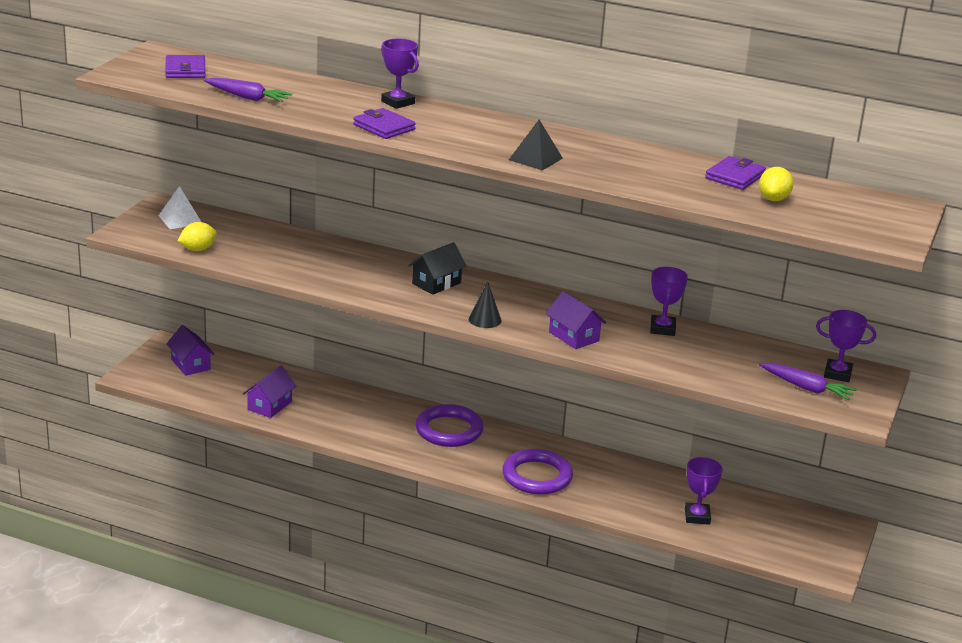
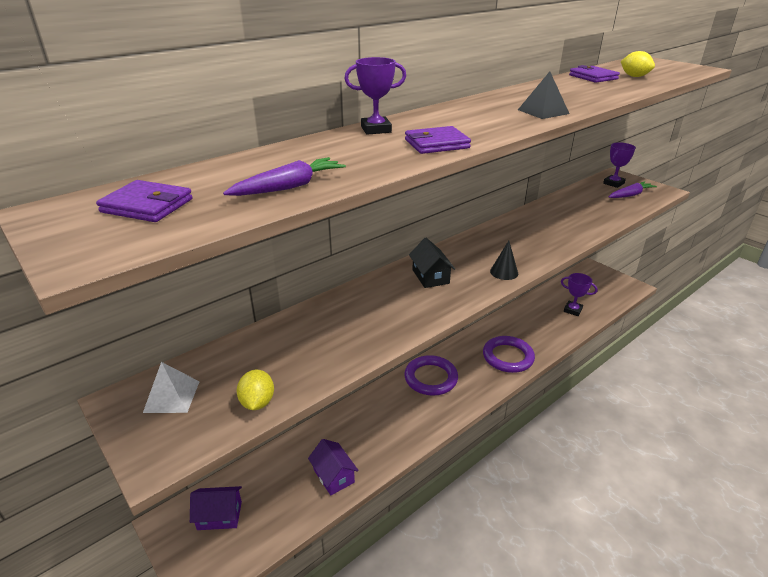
camera: 60 degrees left, 5 degrees up
(574, 336) = (543, 245): purple house -> none
(662, 329) = (542, 213): purple trophy -> none

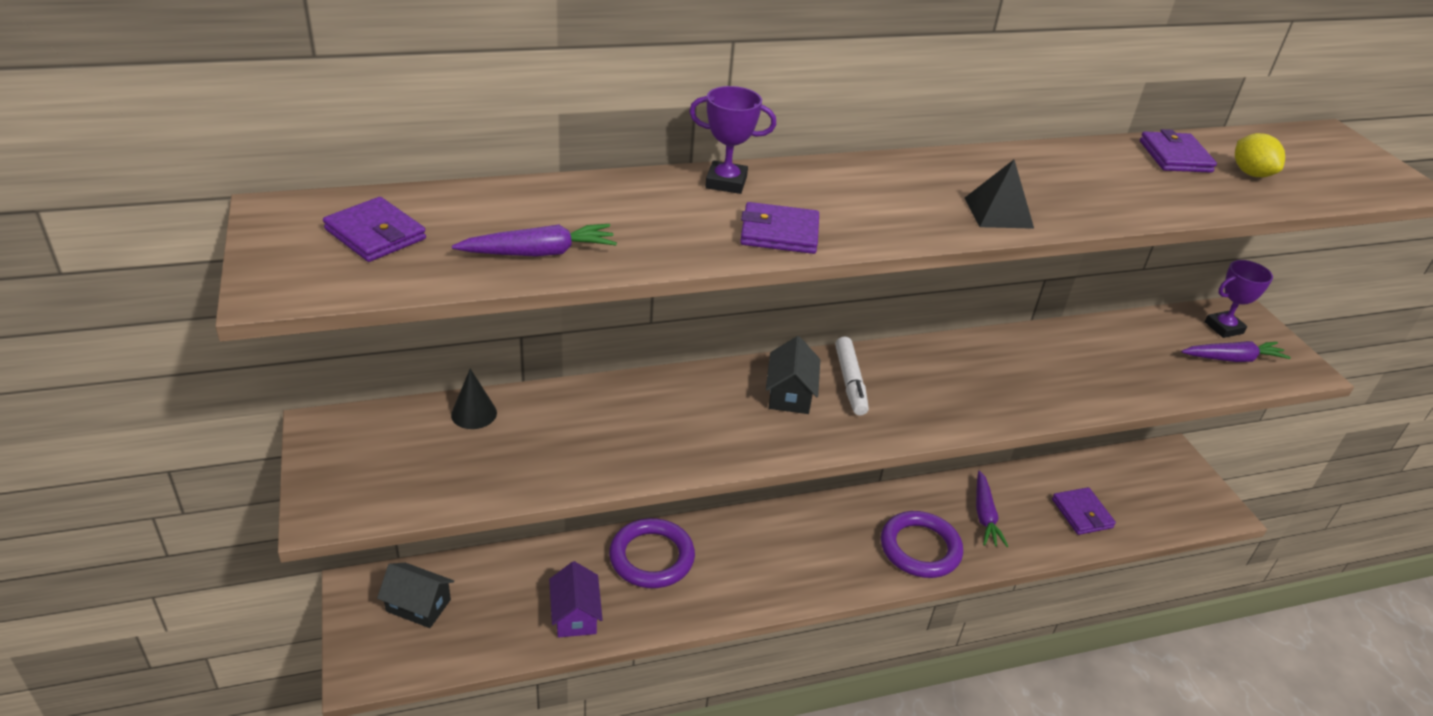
camera: 20 degrees right, 5 degrees up
(172, 396) = (378, 444): white pyramid -> none
(219, 515) = (418, 605): purple house -> black house
(257, 402) = (464, 487): yellow lemon -> none
(431, 378) = (783, 536): purple ring -> purple ring (651, 557)
(459, 260) = (850, 382): none -> white marker
(504, 272) = (901, 423): black cone -> black cone (474, 413)
(528, 328) = (984, 515): none -> purple carrot
(572, 310) = (1082, 513): purple trophy -> purple wallet

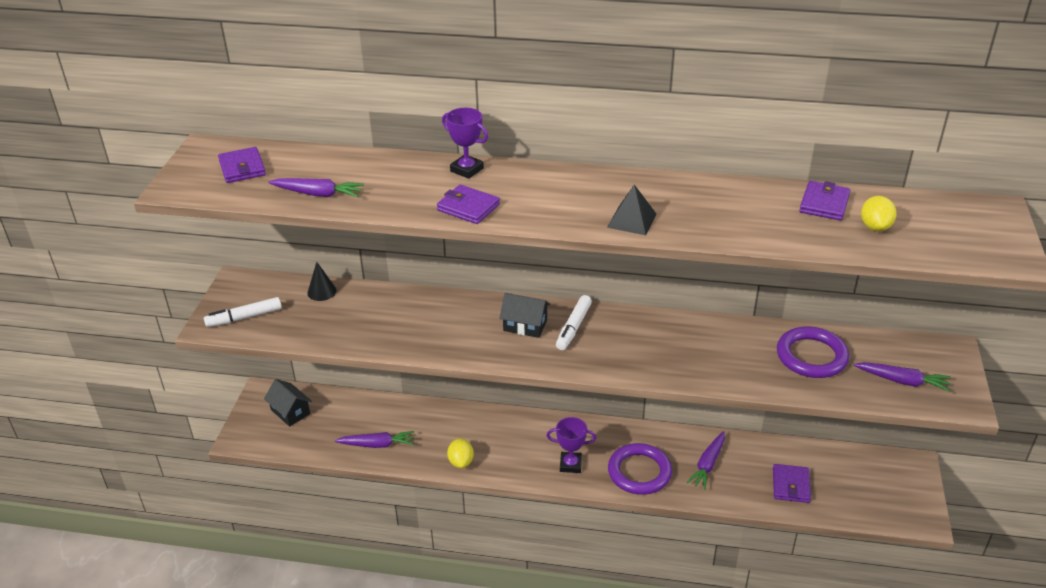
camera: 30 degrees right, 0 degrees up
(376, 482) = (244, 317): none -> white marker
(575, 615) = (377, 444): purple house -> purple carrot
(651, 557) = (446, 424): purple ring -> purple ring (811, 356)
(702, 603) = (461, 462): none -> yellow lemon
(790, 394) = (525, 325): black house -> black house turned 75 degrees clockwise
(1223, 328) = (919, 357): purple trophy -> purple trophy (570, 464)

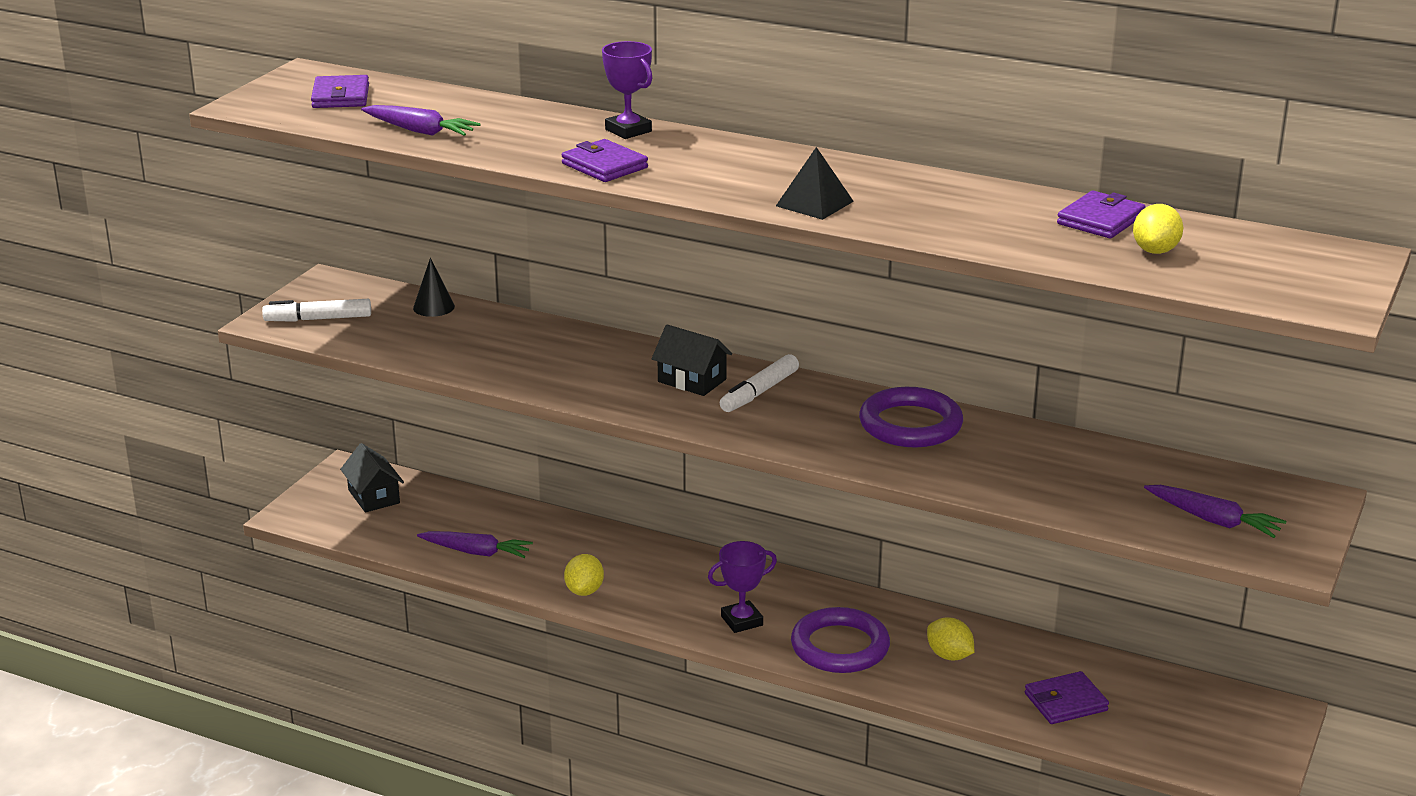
camera: 15 degrees right, 10 degrees down
(570, 464) = (742, 621): purple trophy -> purple trophy turned 45 degrees counterclockwise
(708, 464) = (949, 656): purple carrot -> yellow lemon
(791, 485) = (1065, 702): purple wallet -> purple wallet turned 45 degrees clockwise
(811, 356) = (1091, 473): purple ring -> purple ring (910, 424)

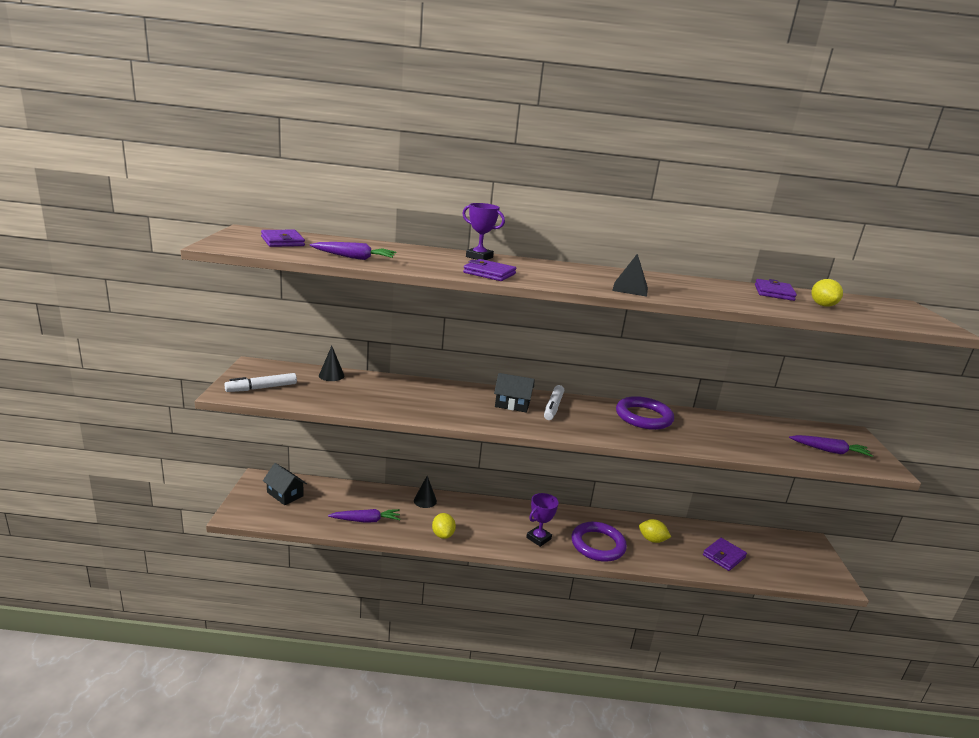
camera: 25 degrees left, 5 degrees down
(589, 537) = (425, 501): none -> black cone

